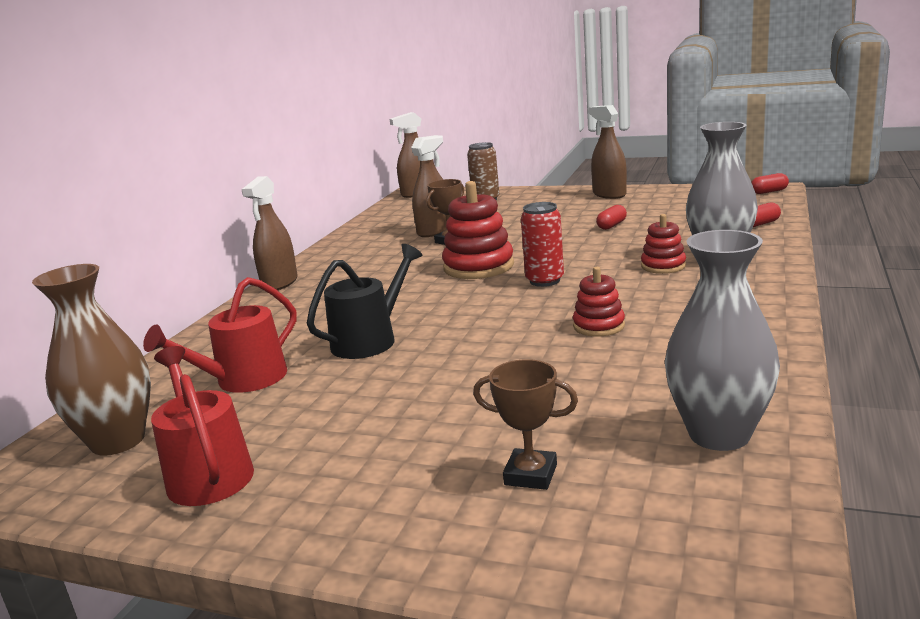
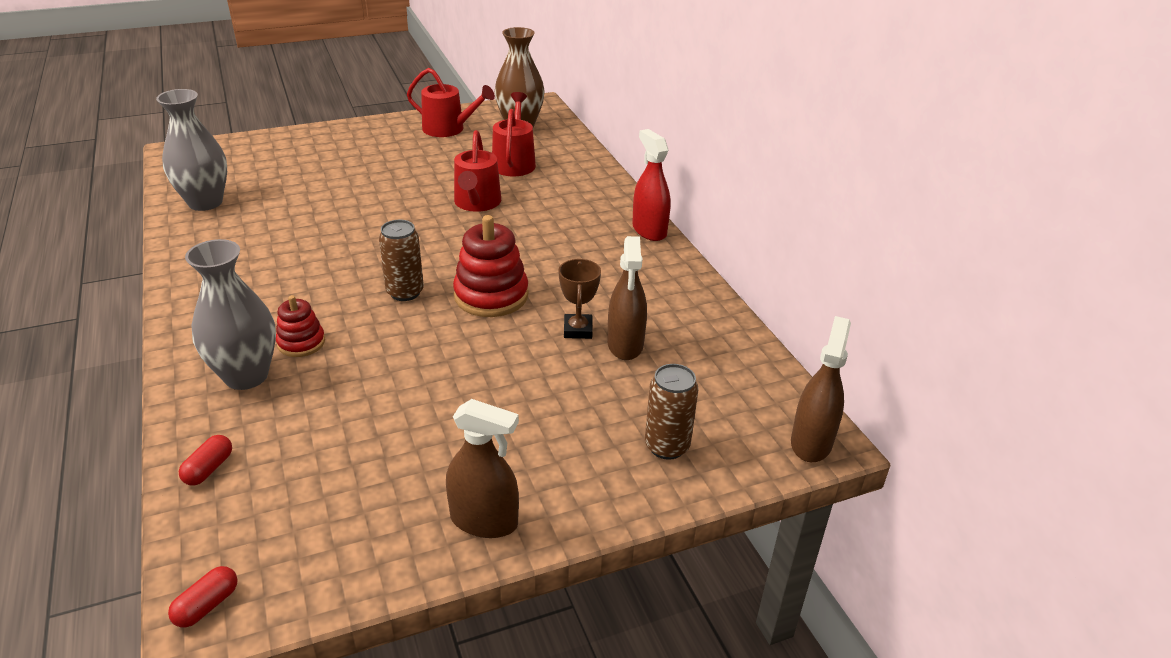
camera: 135 degrees right, 15 degrees up
(280, 283) = (649, 230): brown spray bottle -> red spray bottle
(370, 340) = (477, 203): black watering can -> red watering can
(530, 475) = (292, 164): brown trophy -> none
(544, 281) = (405, 292): red can -> brown can
(598, 326) = (318, 254): red stacking toy -> none
(611, 225) = (410, 414): red capsule -> none

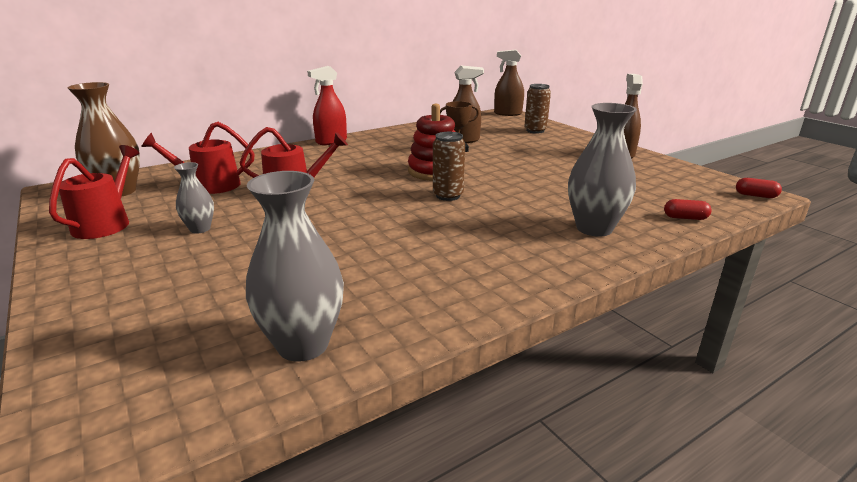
camera: 100 degrees left, 10 degrees down
(301, 343) = (538, 218): red stacking toy -> none
(411, 163) = (200, 229): none -> grey vase

